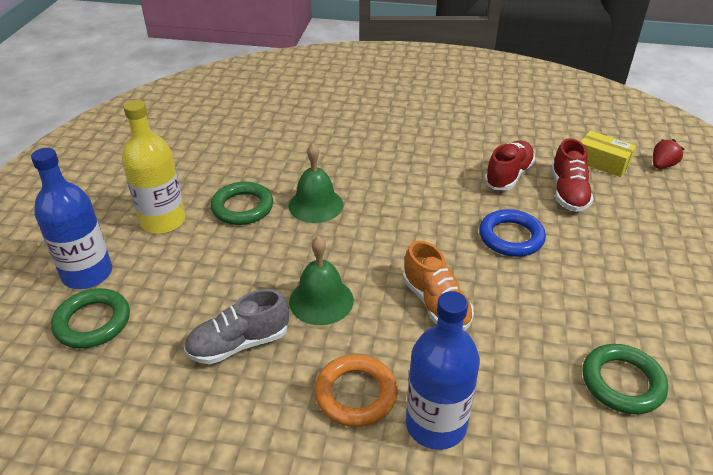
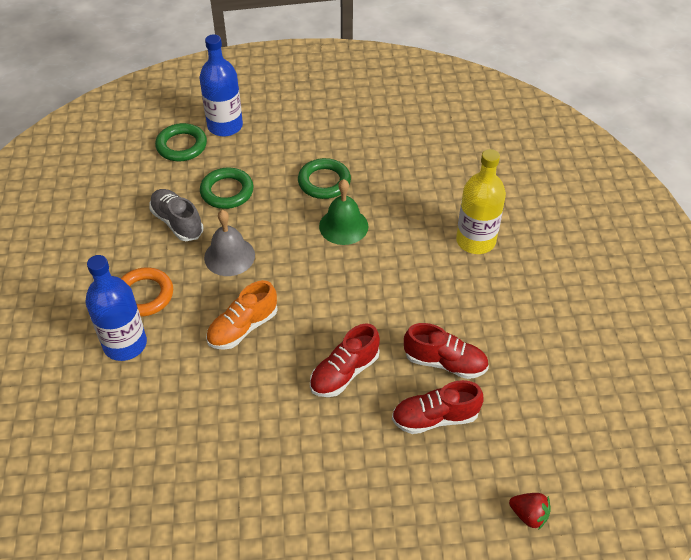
camera: 75 degrees right, 10 degrees up
(163, 221) = (292, 143): yellow bottle -> yellow bottle (475, 241)
(321, 300) = (229, 256): green bell -> grey bell
(511, 237) = (344, 372): blue ring -> red shoe
(602, 162) = (507, 450): yellow box -> none
(622, 382) = (182, 462): green ring -> green ring (227, 191)

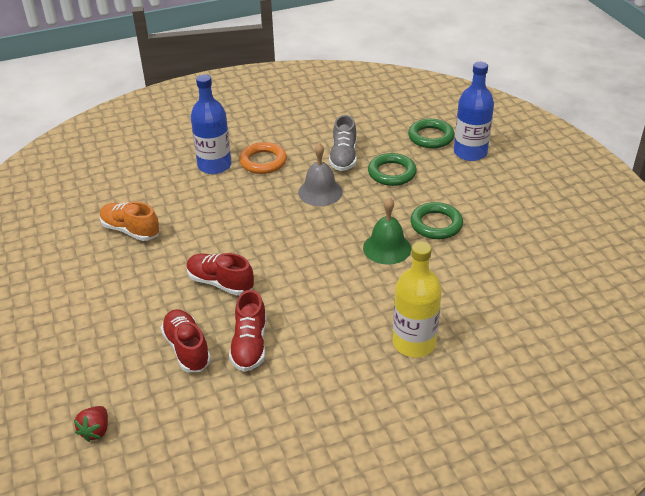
camera: 75 degrees right, 10 degrees down
(177, 222) = (343, 157): grey shoe -> grey shoe turned 150 degrees clockwise
(243, 328) = (248, 217): orange shoe -> orange shoe (130, 230)

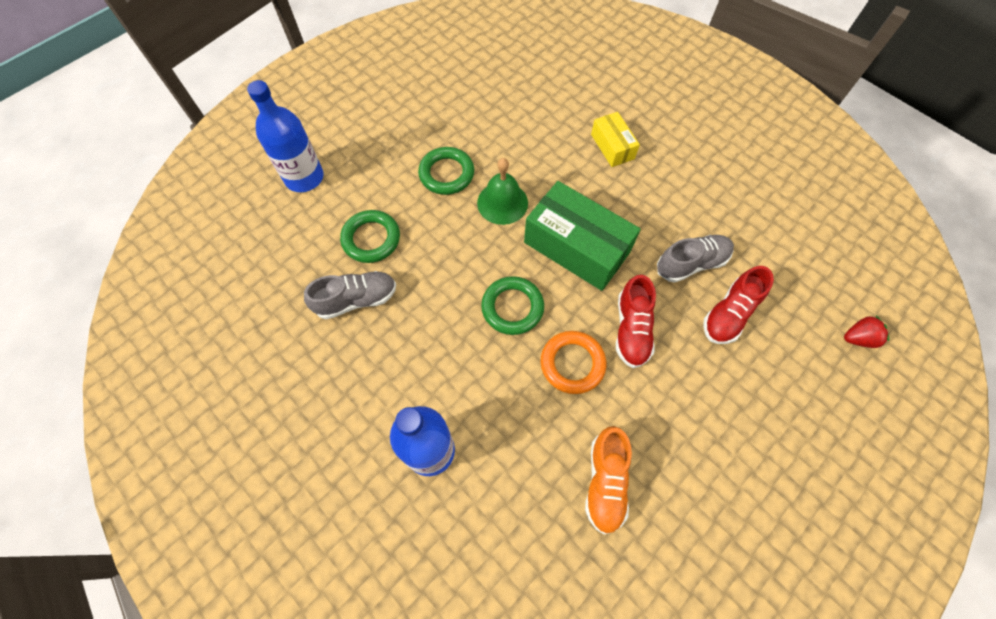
camera: 115 degrees left, 25 degrees up
(250, 345) = (691, 264): red shoe -> grey shoe
(263, 161) = (398, 391): orange ring -> orange ring (572, 364)
(315, 277) = (576, 247): none -> green box
(320, 192) = (436, 298): grey bell -> none
(414, 343) = (612, 146): yellow bottle -> yellow box
(430, 137) = (282, 223): green ring -> green ring (512, 307)

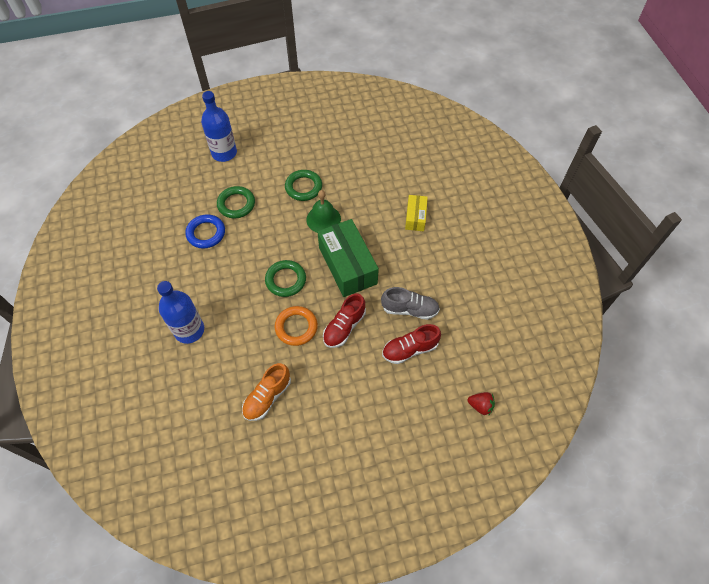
camera: 30 degrees right, 5 degrees down
(356, 300) = (206, 233): grey shoe -> blue ring

